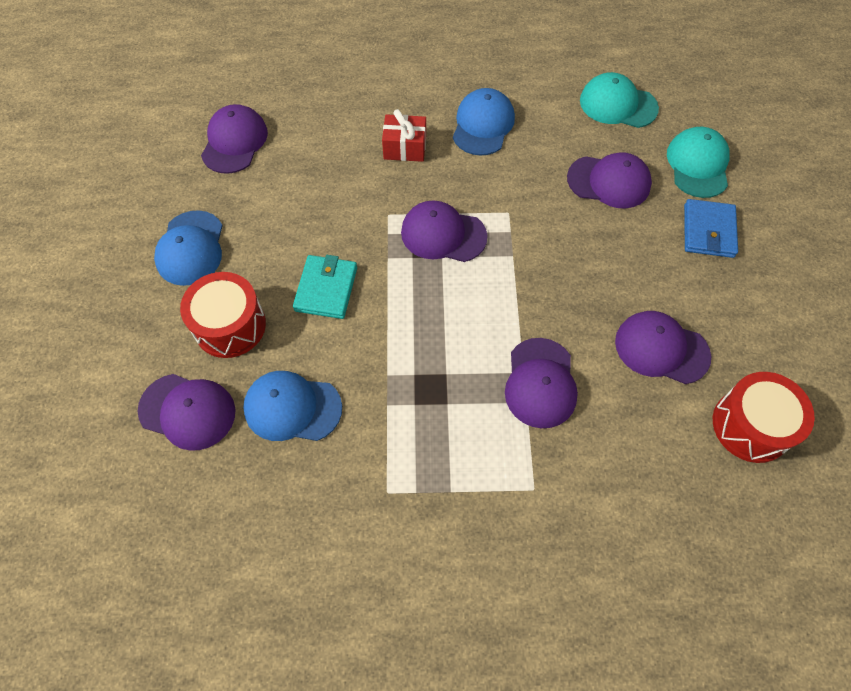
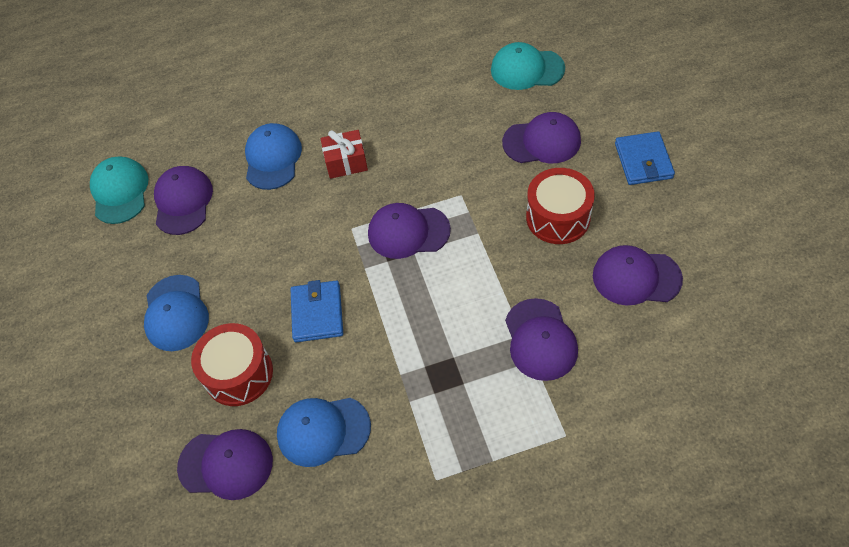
camera: 10 degrees left, 5 degrees down
(326, 289) = (317, 313): turquoise wallet -> blue wallet
(483, 125) = (411, 121): blue cap -> blue cap (273, 158)
(698, 165) = (615, 104): turquoise cap -> turquoise cap (120, 192)
(751, 425) = (734, 321): red drum -> red drum (558, 217)

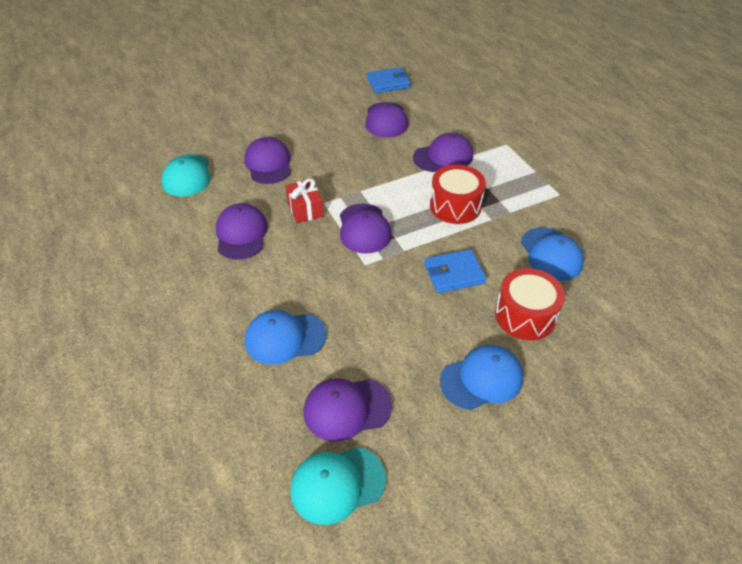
camera: 105 degrees left, 10 degrees down
(226, 464) = (603, 307): purple cap -> purple cap (241, 234)
(346, 162) = (290, 279): red gift -> red gift (305, 209)
(558, 217) = (341, 153): red drum -> red drum (455, 206)
(643, 161) = (288, 118): blue wallet -> blue wallet (388, 83)

